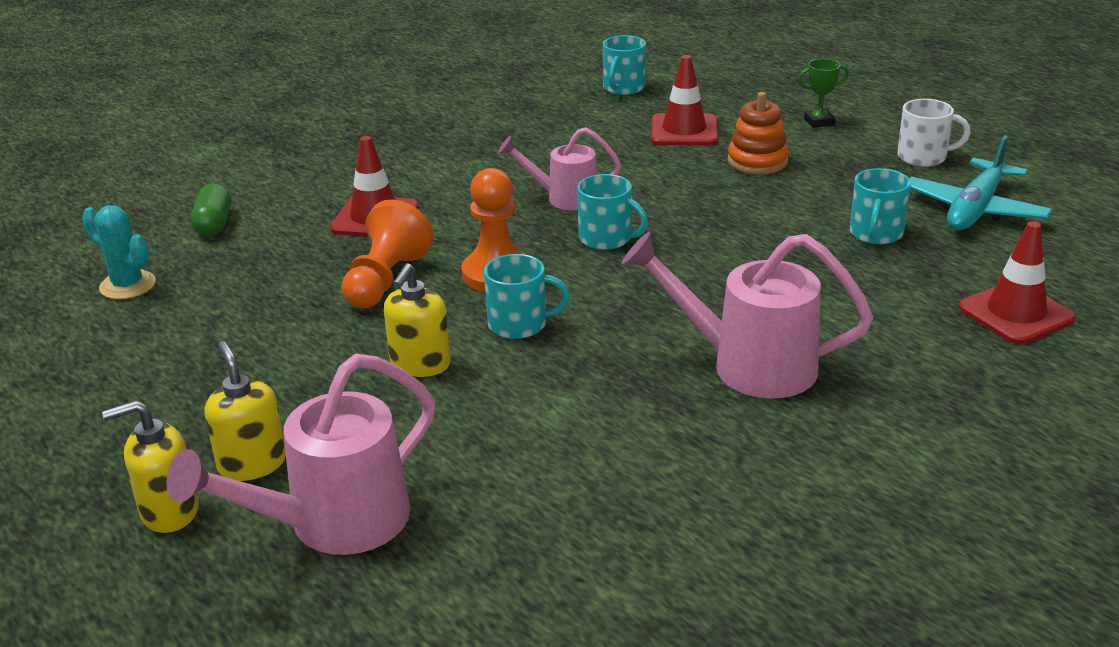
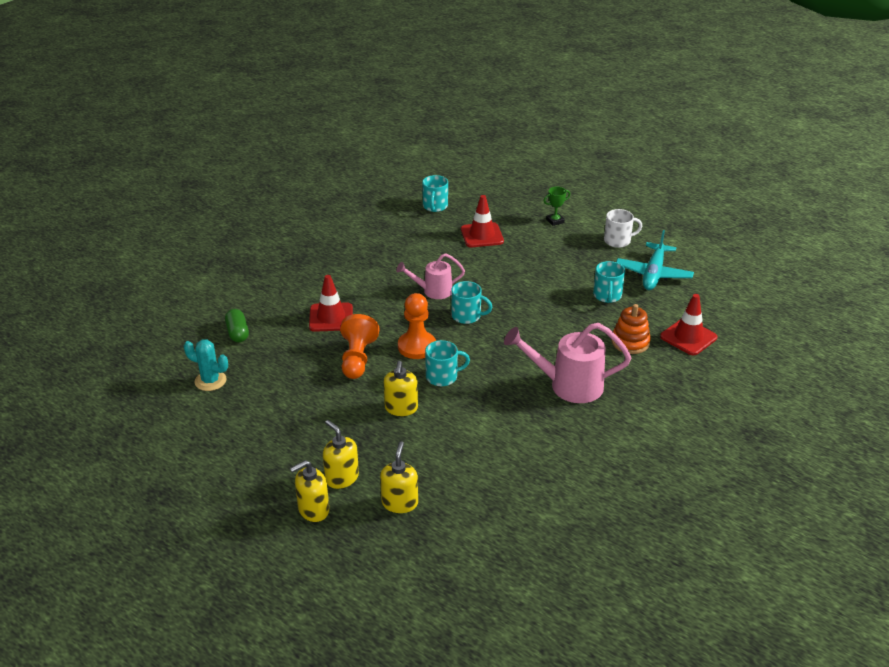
camera: 15 degrees left, 5 degrees up
(333, 523) = (400, 503): pink watering can -> yellow soap dispenser
(757, 161) = (530, 253): orange stacking toy -> orange stacking toy (630, 342)

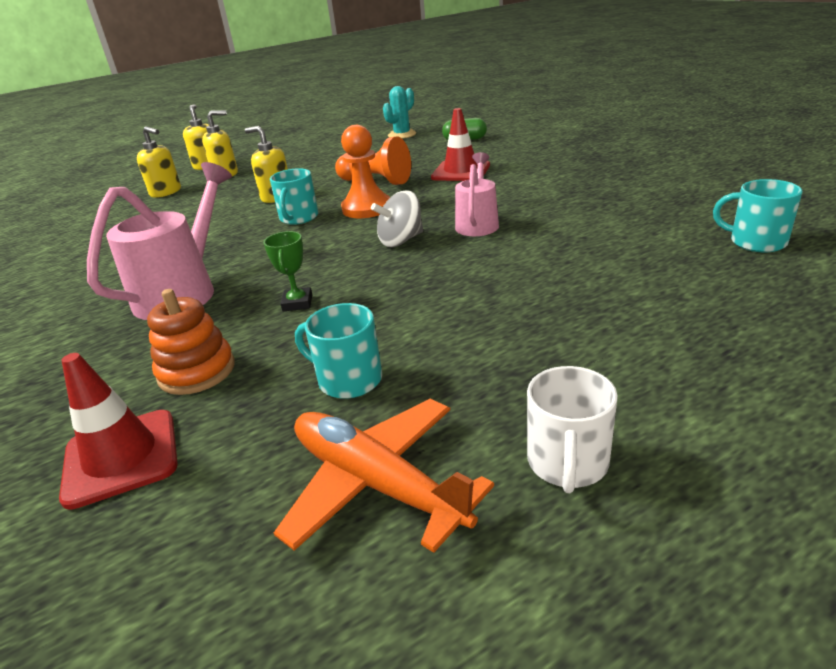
camera: 115 degrees right, 5 degrees down
(467, 316) = (401, 241): turquoise mug -> grey spinning top
(482, 235) = (635, 274): red traffic cone -> none
(555, 221) = (692, 372): green trophy -> green trophy (297, 303)
(653, 274) = (376, 483): turquoise plane -> orange plane

